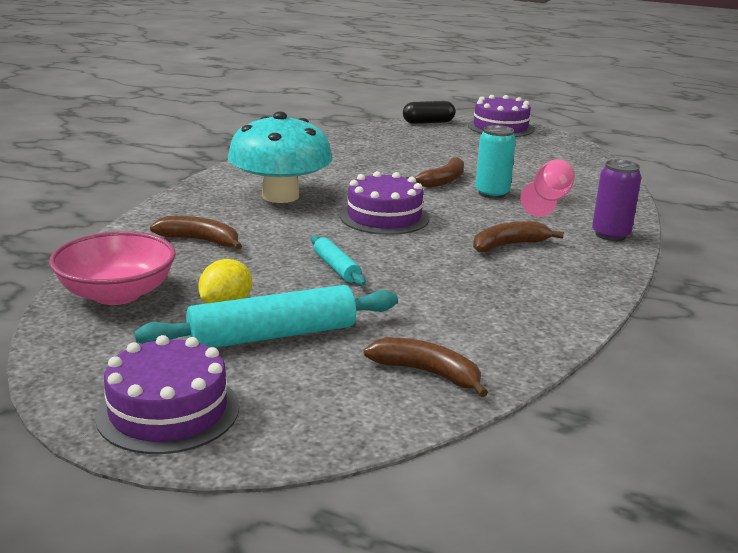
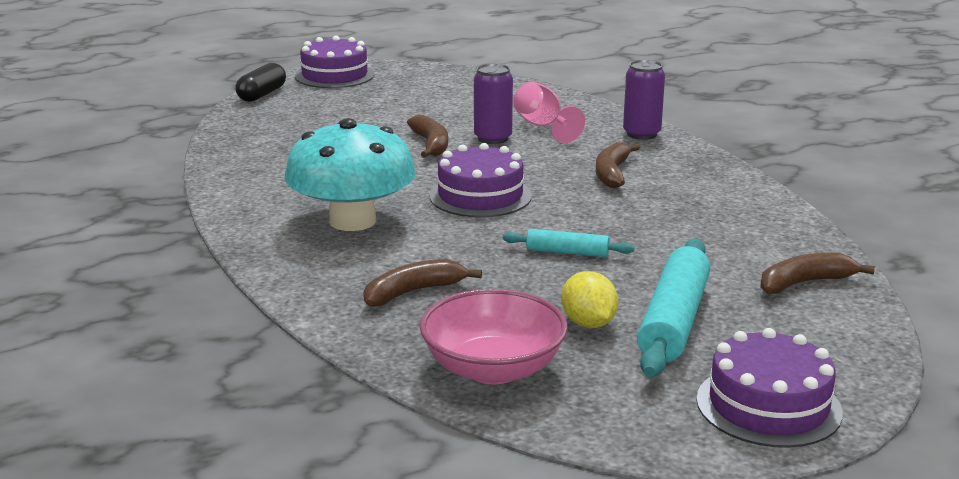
camera: 50 degrees left, 0 degrees up
(492, 193) = (493, 138): turquoise can -> purple can

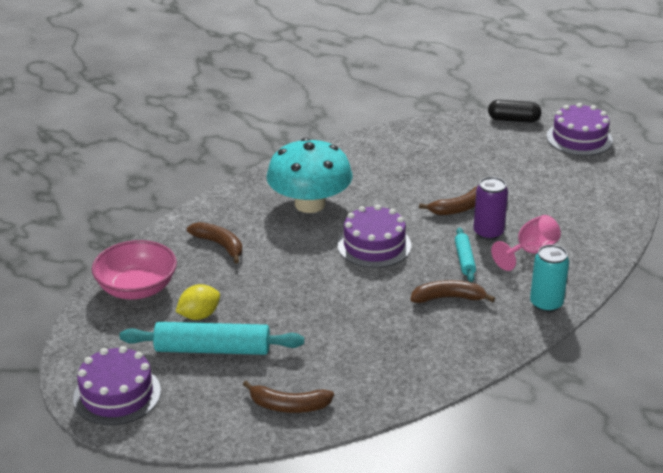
camera: 75 degrees right, 10 degrees up
(567, 252) = (297, 294): turquoise rolling pin -> turquoise rolling pin (464, 259)
(641, 134) = (546, 304): purple can -> turquoise can
(805, 283) = (288, 406): brown banana -> brown banana turned 135 degrees clockwise

